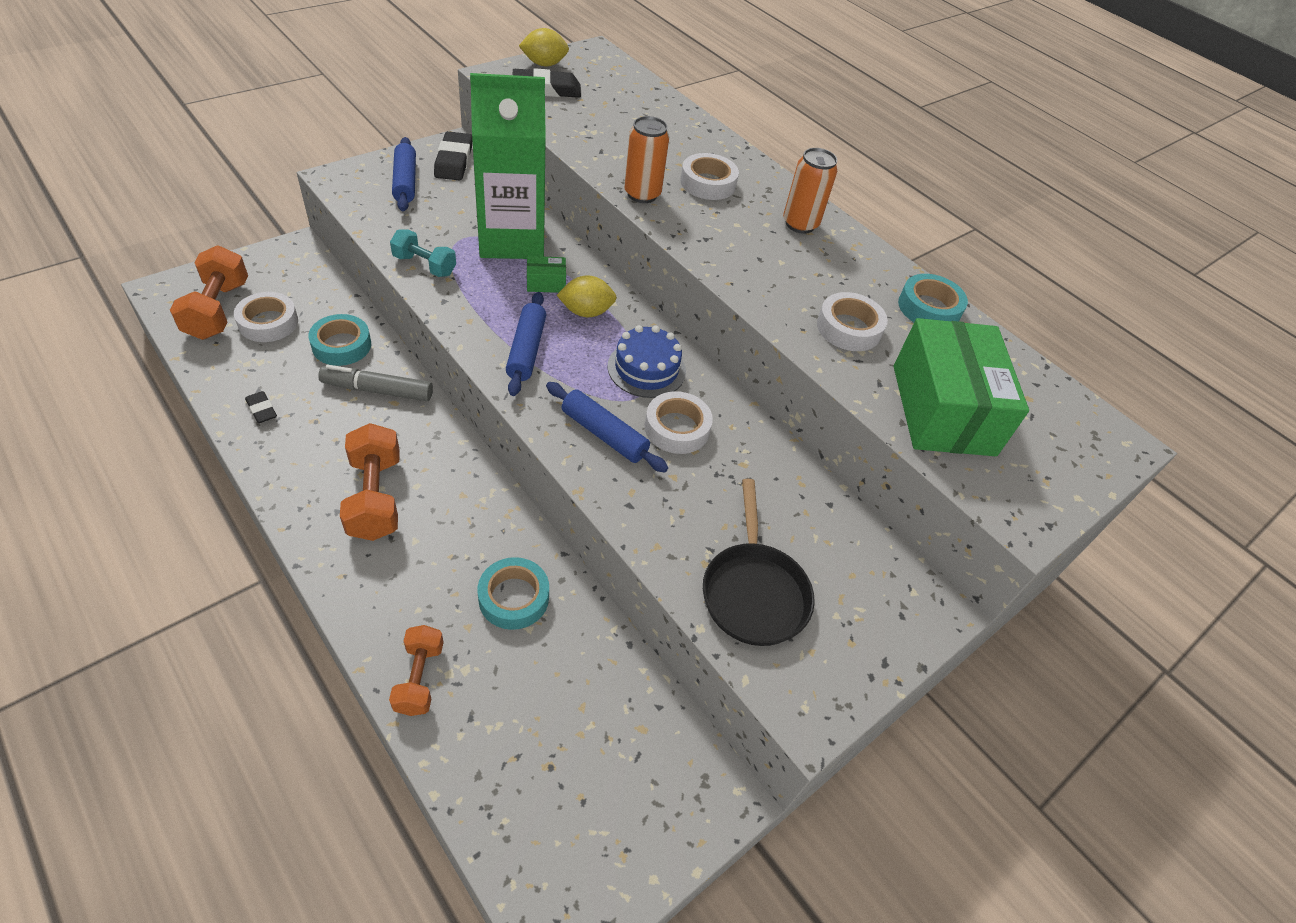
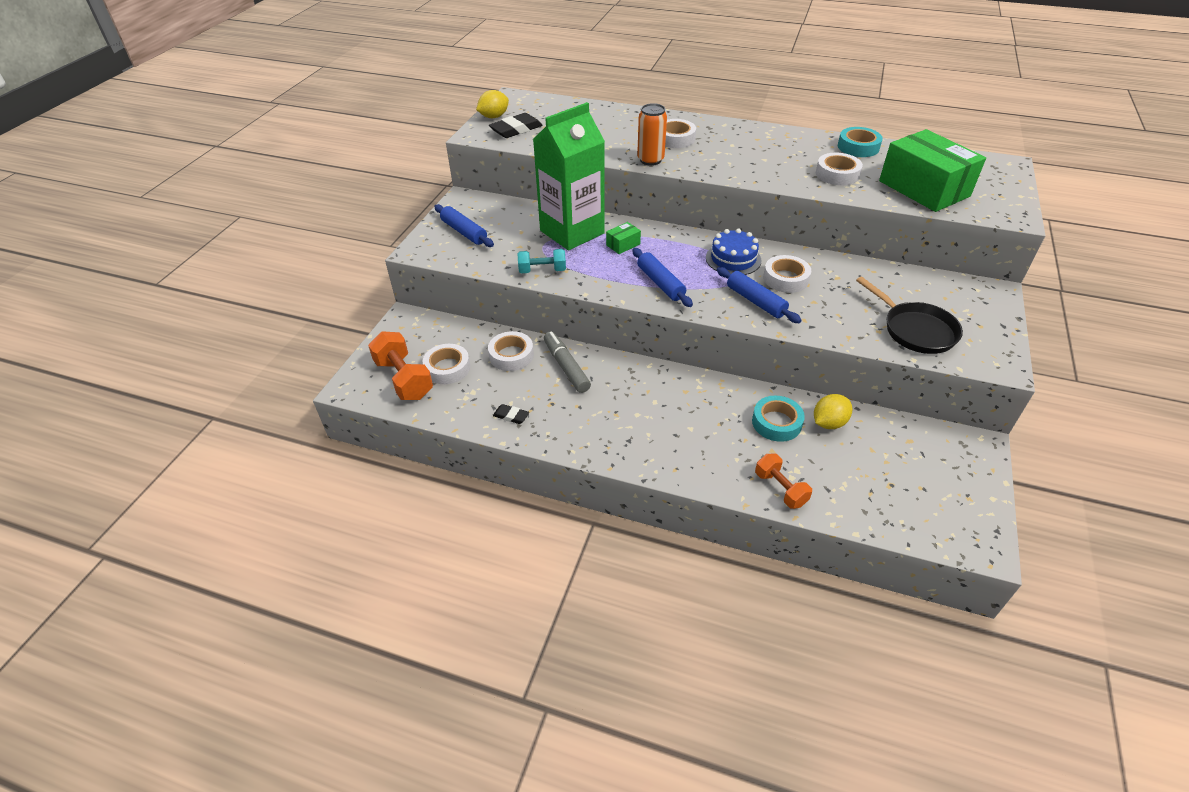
camera: 25 degrees left, 5 degrees down
(341, 345) = (511, 355): turquoise tape -> white tape
(375, 497) = (640, 420): orange dumbbell -> none
(377, 390) = (566, 367): grey marker -> grey marker turned 90 degrees clockwise
(454, 161) = (476, 206): black eraser -> none
(586, 312) = (665, 248): yellow lemon -> yellow lemon (828, 423)
(604, 434) = (755, 301): blue rolling pin -> blue rolling pin turned 45 degrees clockwise
(800, 224) = (748, 137): orange can -> none

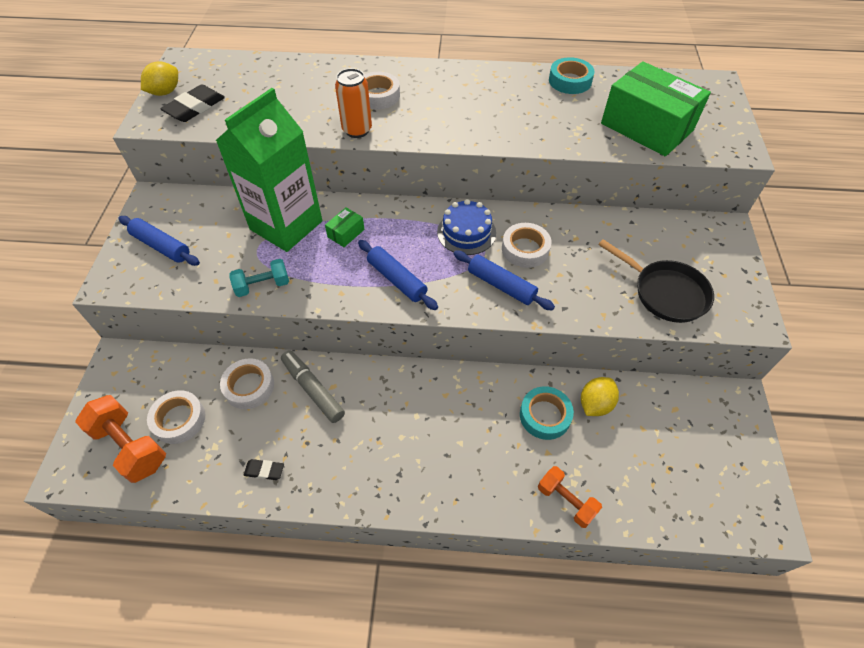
camera: 15 degrees left, 10 degrees up
(837, 174) = (557, 120): white tape -> none

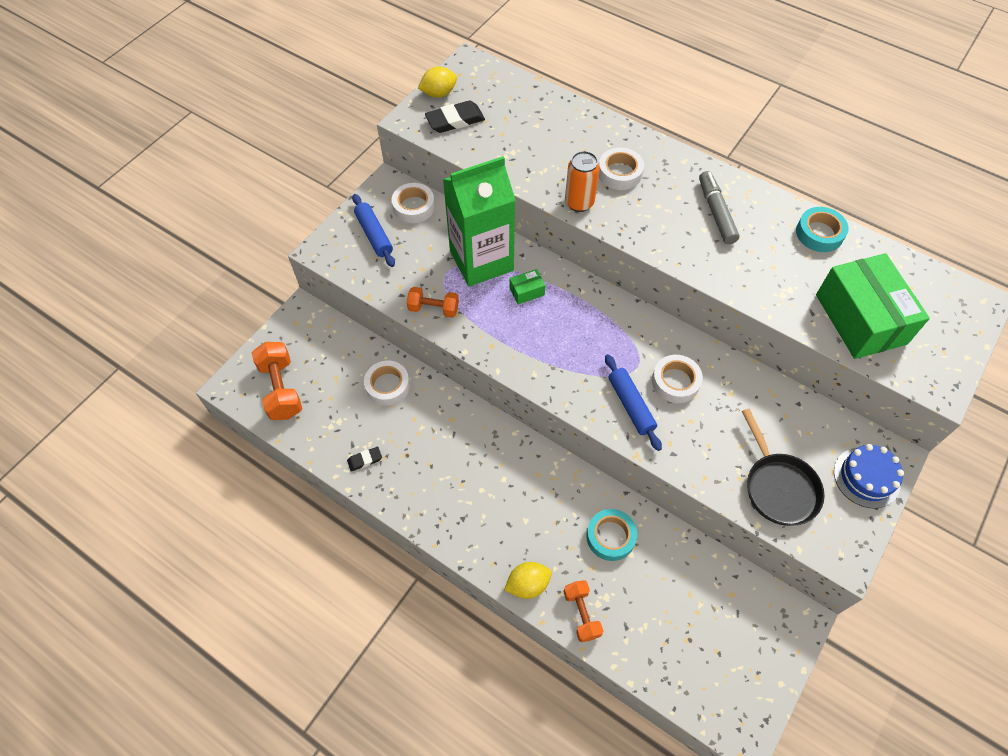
camera: 30 degrees right, 5 degrees up
(179, 420) = (324, 386): white tape -> white tape (413, 207)
(263, 286) = (433, 309): turquoise dumbbell -> orange dumbbell
(264, 470) = (365, 460): black eraser -> black eraser turned 60 degrees counterclockwise
(313, 389) = (434, 413): grey marker -> grey marker (716, 212)
(397, 279) = (544, 356): blue rolling pin -> none
(466, 232) = (632, 340): blue cake -> blue cake (866, 477)
(595, 404) = (661, 551): yellow lemon -> yellow lemon (528, 584)

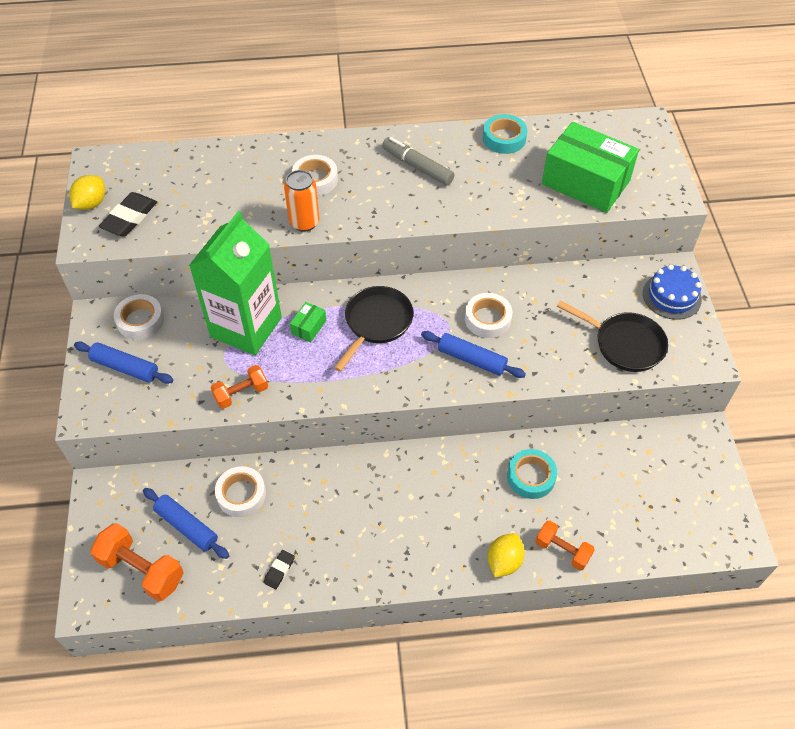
camera: 40 degrees left, 5 degrees down
(334, 381) = (187, 526): none -> blue rolling pin
(581, 323) = (376, 323): none -> black pan

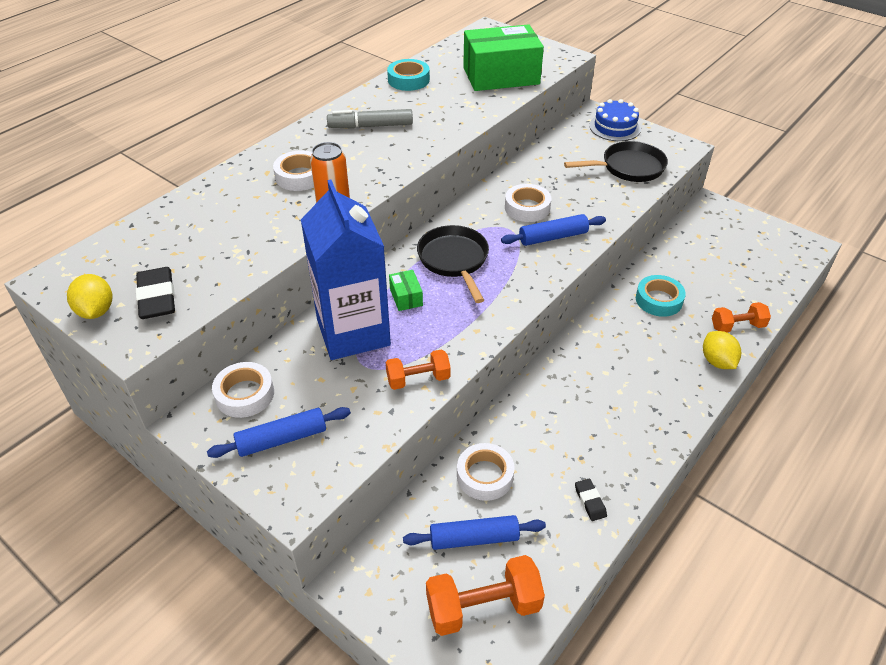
camera: 45 degrees left, 10 degrees down
(241, 393) = (418, 379): orange dumbbell -> orange dumbbell turned 60 degrees clockwise
(246, 327) = (353, 332): green carton -> blue carton

